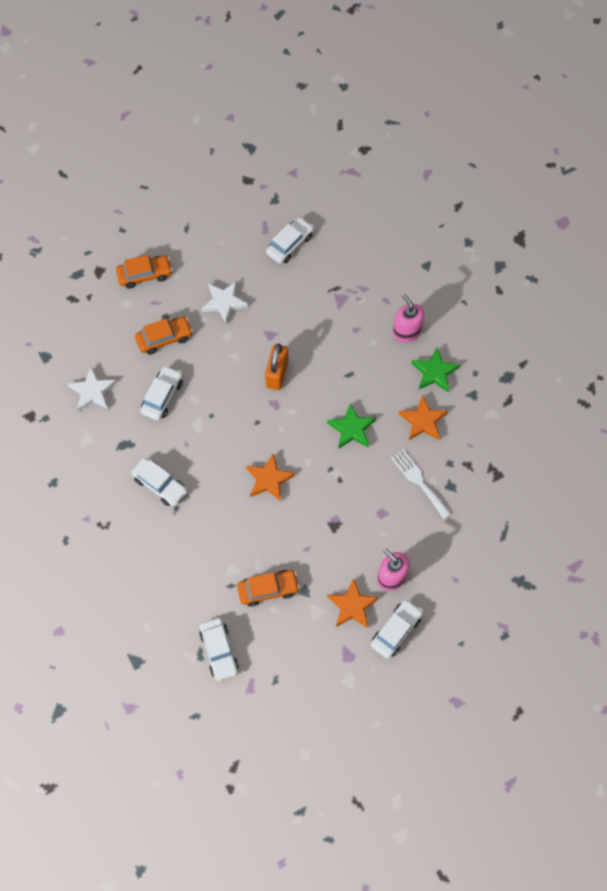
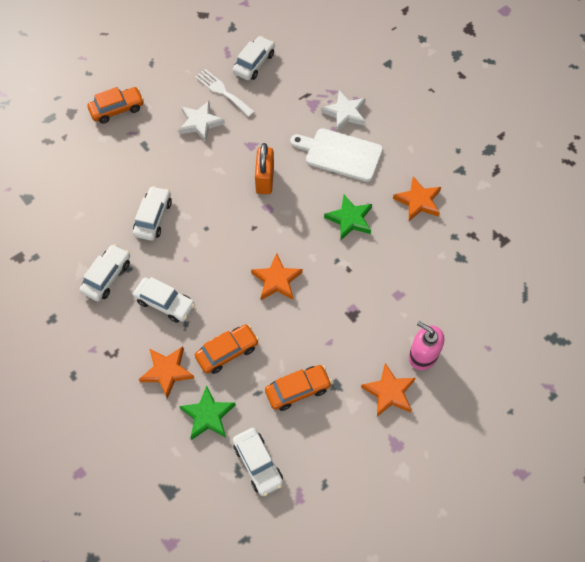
camera: 10 degrees left, 5 degrees down
(92, 391) = (81, 224): white star -> white star (345, 113)
(151, 551) = (167, 371): none -> orange star
(164, 338) = (146, 163): orange car -> orange car (227, 352)
(356, 358) = (340, 154): none -> white cutting board
(396, 630) = (440, 410): white car -> white car (107, 277)
(406, 331) = (383, 123): pink soap dispenser -> none
(419, 481) = (428, 258): white fork -> white fork (222, 91)
(434, 372) = (418, 155): green star -> green star (208, 415)

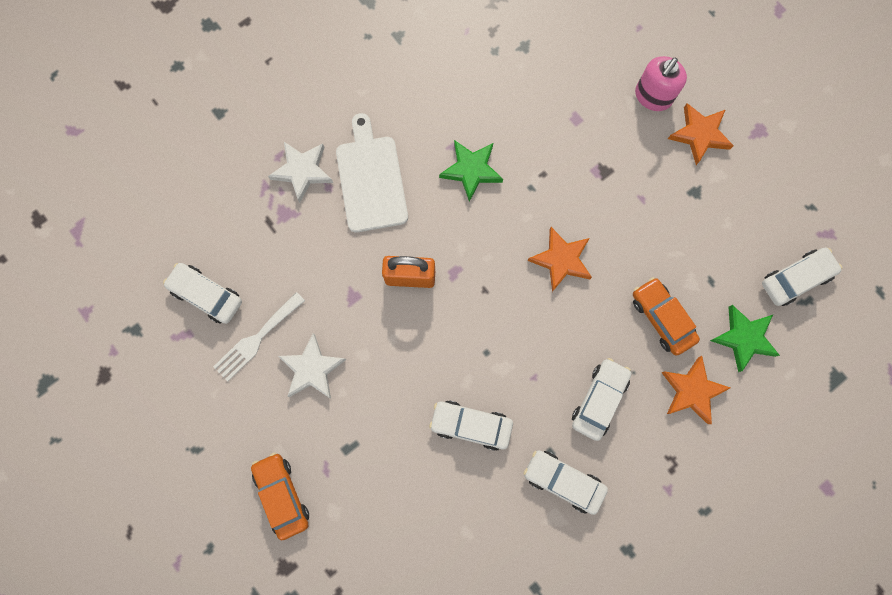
camera: 90 degrees left, 15 degrees up
(298, 390) = (704, 235): orange car -> none
(340, 154) = (371, 179): white cutting board -> white cutting board turned 150 degrees clockwise
(418, 201) = (444, 88): orange star -> none

